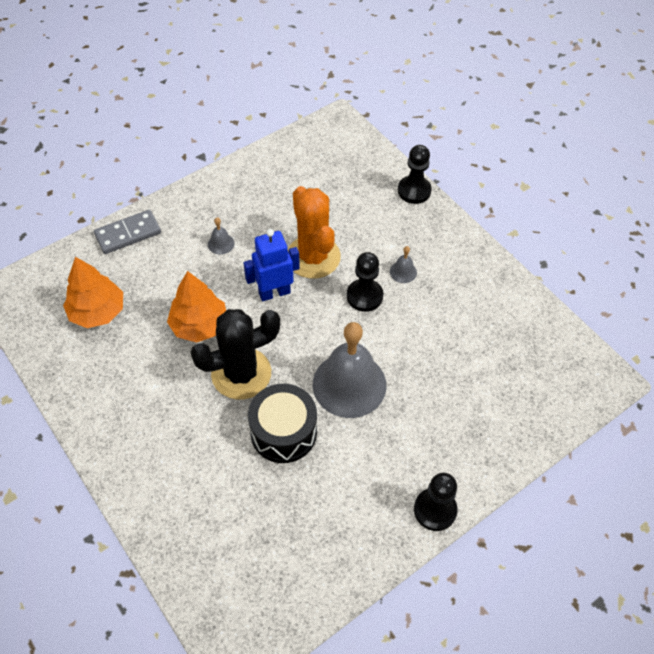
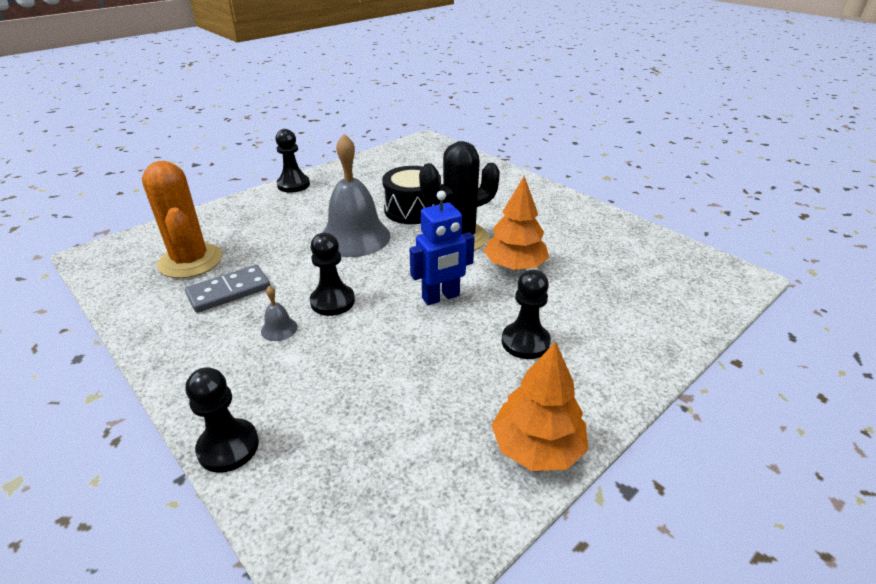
camera: 175 degrees right, 20 degrees down
(97, 312) = (629, 269): orange tree -> orange tree (537, 447)
(128, 234) = (656, 344): grey domino -> grey domino (229, 291)
(221, 243) = (525, 342): grey bell -> black pawn
(313, 257) = (398, 336): orange cactus -> orange cactus (190, 261)

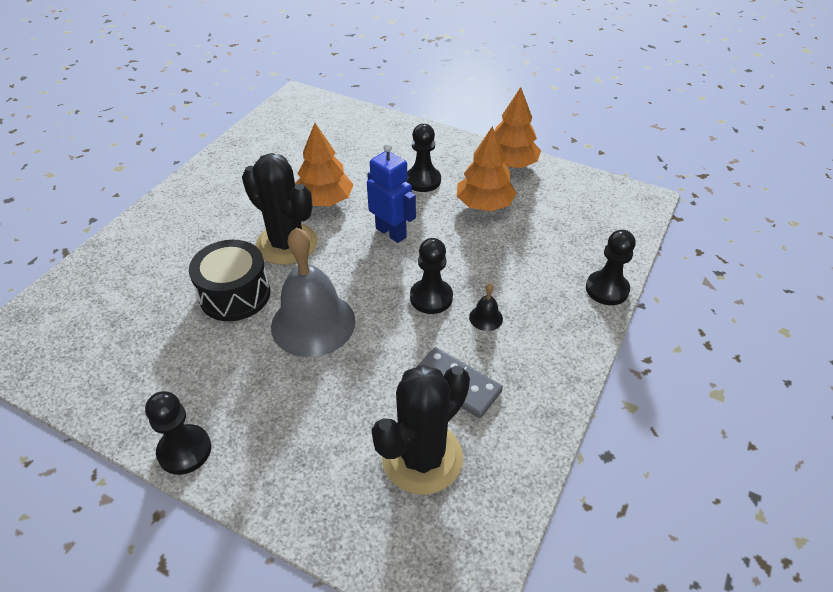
camera: 110 degrees left, 10 degrees up
(190, 261) = (422, 458): orange cactus -> black cactus
(279, 329) = (486, 318): grey bell -> black bell
(452, 384) = (484, 204): none -> orange tree

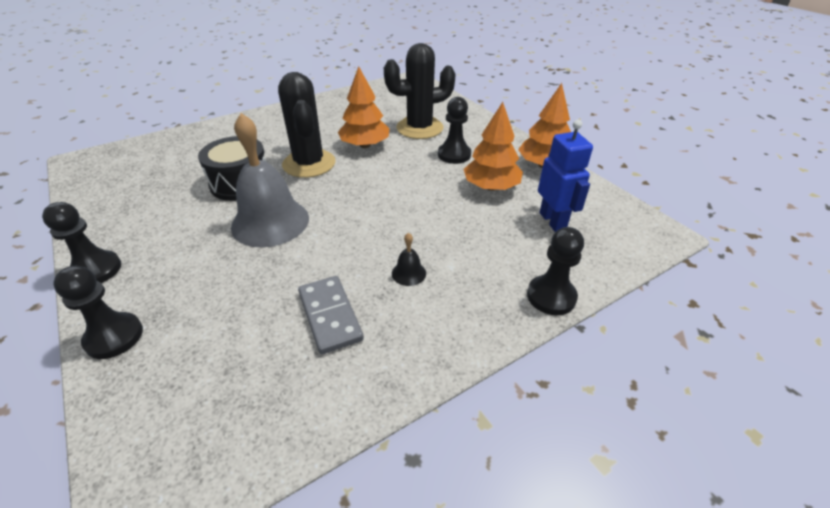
camera: 30 degrees right, 5 degrees down
(391, 232) = (392, 181): blue robot -> blue robot (553, 221)
(422, 458) = (241, 363): black cactus -> black cactus (419, 128)
(431, 297) = (377, 239): black pawn -> black pawn (114, 337)

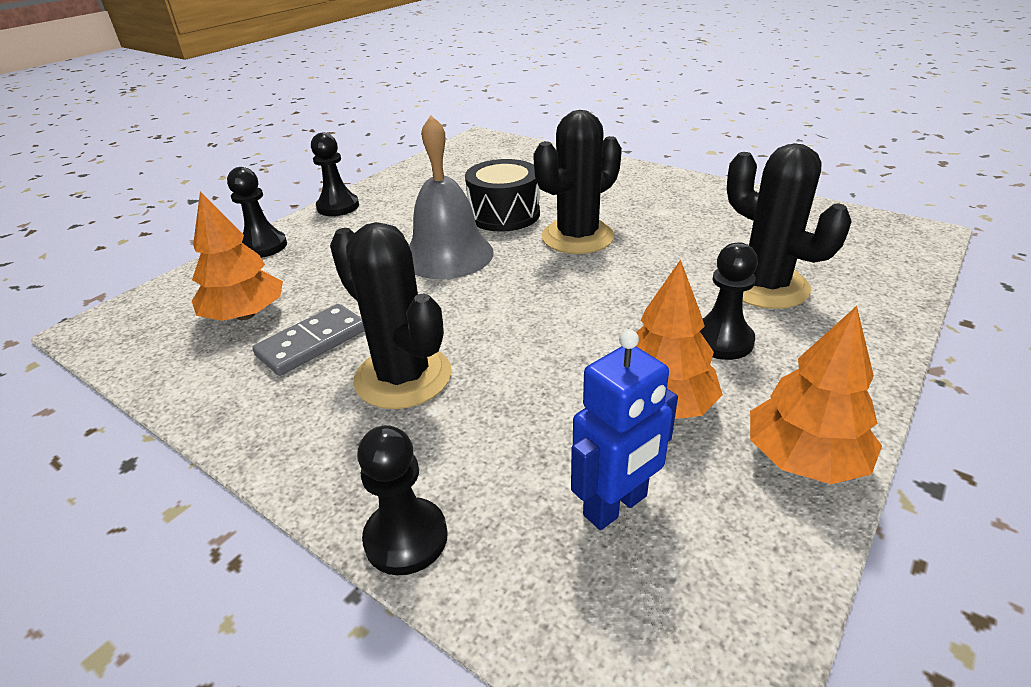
camera: 70 degrees right, 5 degrees down
(365, 145) = (661, 258): orange tree -> orange tree (245, 315)
(408, 273) = (403, 377): black bell -> black cactus

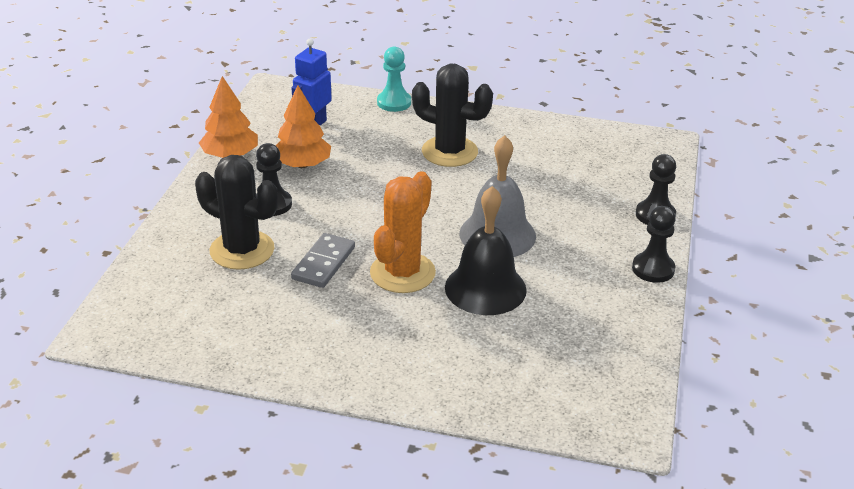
camera: 155 degrees right, 0 degrees up
(245, 315) = (586, 165): orange tree -> none
(312, 343) = (522, 158): grey domino -> grey domino (323, 263)
(406, 538) = (394, 102): black pawn -> turquoise pawn
(504, 214) = (485, 288): black drum -> black bell
(577, 237) = (402, 273): black cactus -> orange cactus

